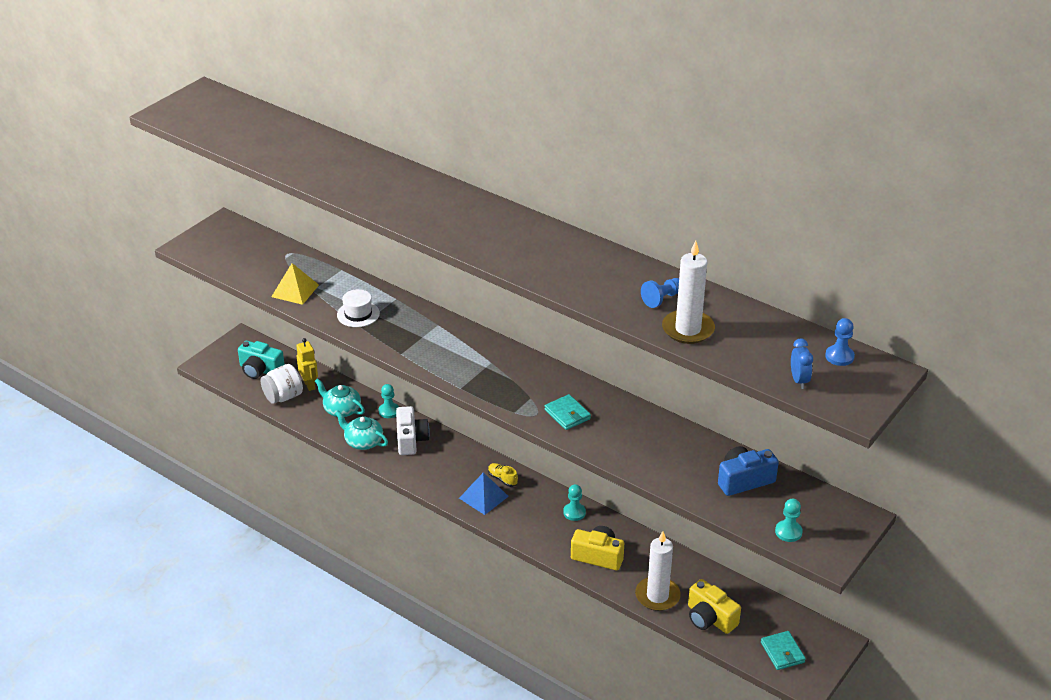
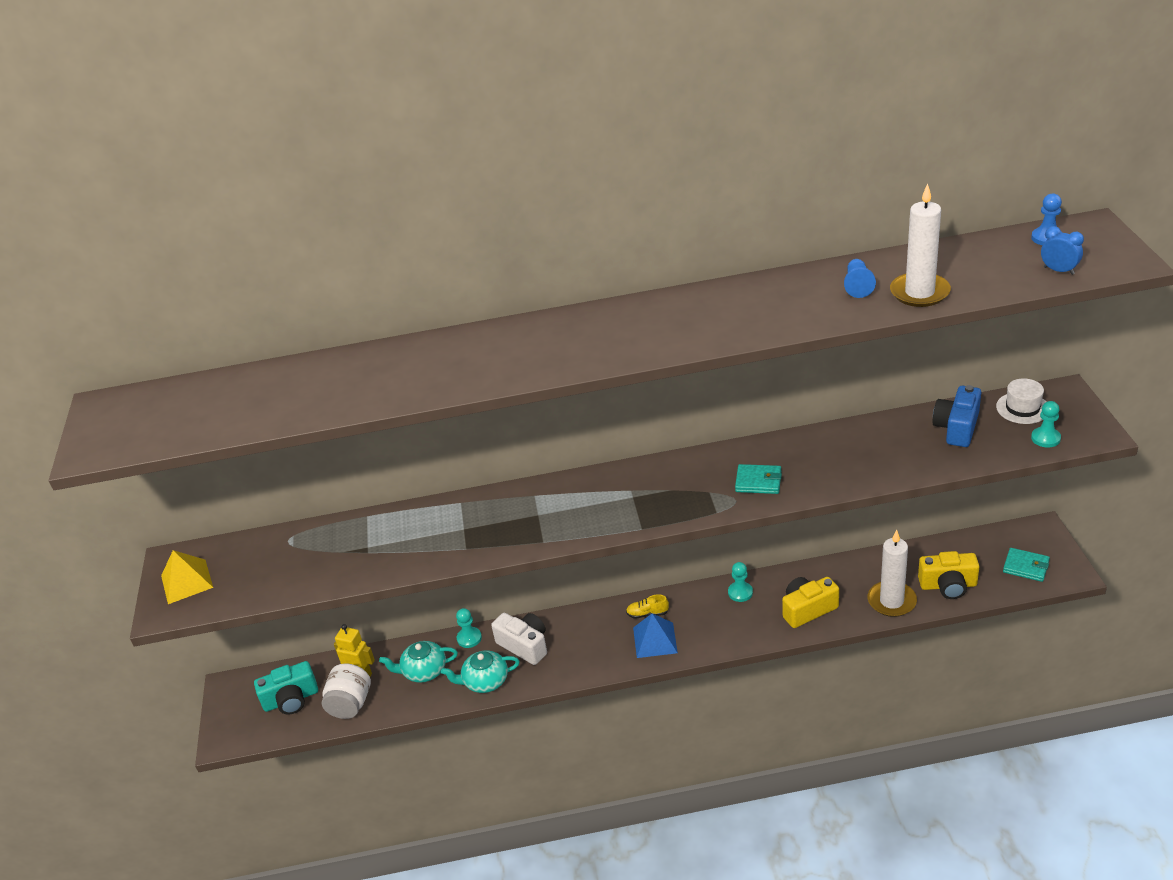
camera: 40 degrees left, 0 degrees up
(295, 290) = (350, 565): yellow pyramid -> yellow pyramid (186, 581)
(358, 314) = (447, 540): white hat -> white hat (1022, 408)

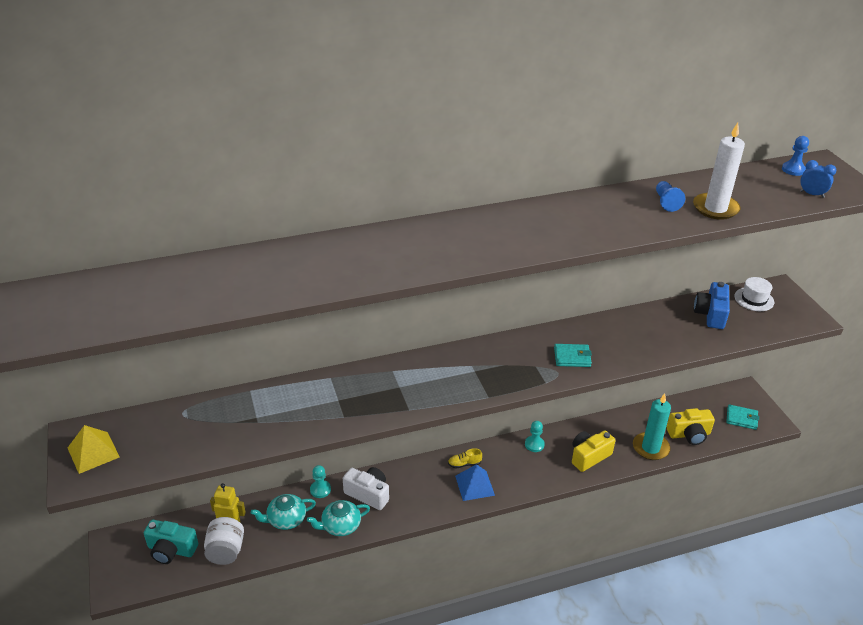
camera: 15 degrees left, 0 degrees up
(291, 699) = (171, 550): turquoise camera -> turquoise camera turned 45 degrees clockwise
(891, 601) = (650, 448): white candle -> turquoise candle
(1045, 438) = (777, 322): turquoise pawn -> none

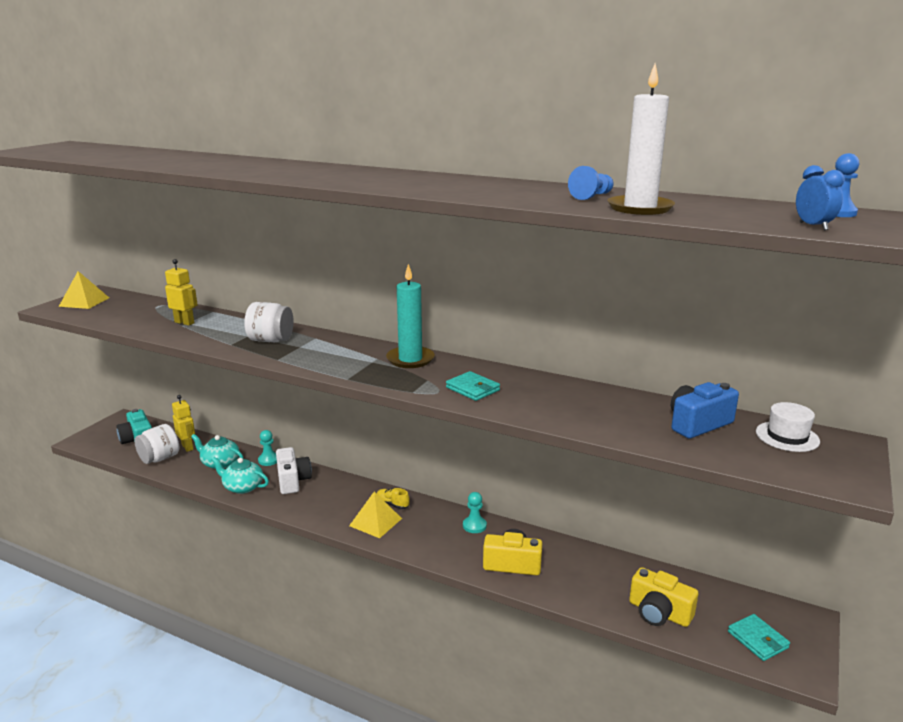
camera: 45 degrees right, 15 degrees down
(253, 417) = (184, 322): none -> yellow robot
(365, 393) = (271, 340): none -> white jar
(474, 485) = (375, 522): blue pyramid -> yellow pyramid
(650, 448) = (591, 596): turquoise candle -> turquoise candle (410, 359)

